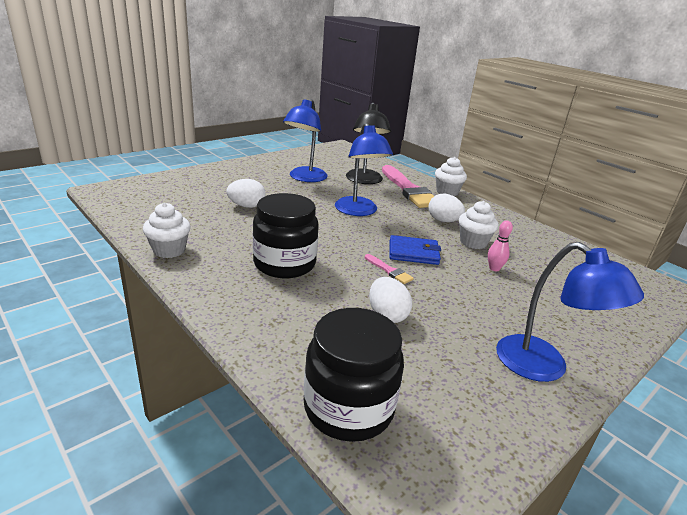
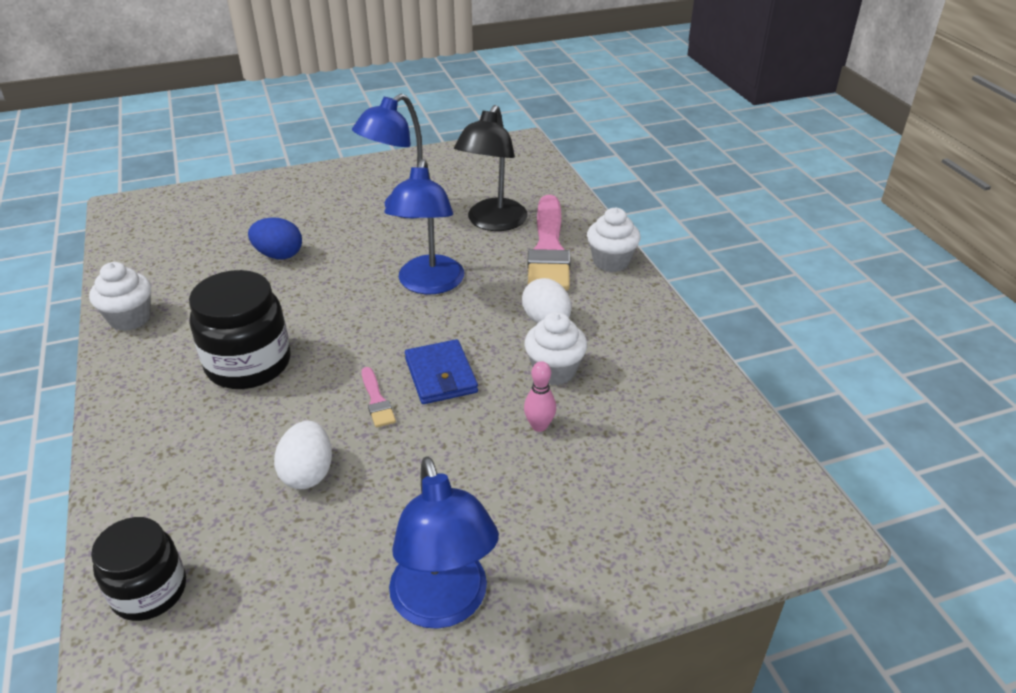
camera: 25 degrees right, 10 degrees up
(246, 206) = (279, 255): white egg -> blue egg
(348, 408) = (149, 591): black jar -> black jar, size x0.66
(413, 253) = (440, 375): blue wallet -> blue wallet turned 45 degrees clockwise

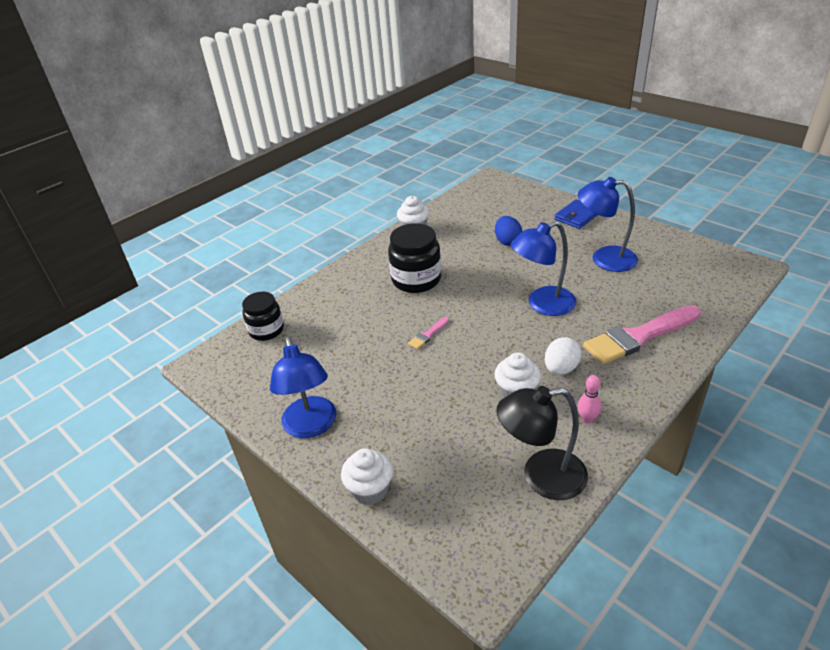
camera: 65 degrees right, 0 degrees up
(308, 473) = (360, 338): white egg -> none
(440, 375) = (468, 348): blue wallet -> blue wallet (577, 216)
(444, 605) = (311, 426): blue lamp -> blue lamp turned 60 degrees counterclockwise
(492, 222) = (637, 299): black lamp -> black lamp (541, 476)
(539, 426) = (462, 407): pink bowling pin -> pink bowling pin (587, 419)
(611, 262) = (661, 372): white cupcake -> white cupcake (370, 490)

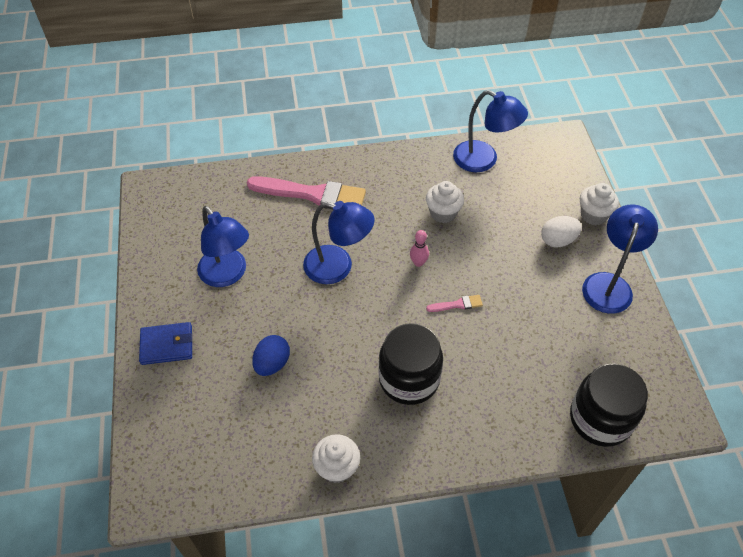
camera: 145 degrees left, 15 degrees up
(266, 330) = (600, 419): black jar -> black jar, size x1.51
(541, 476) = (484, 160): black lamp -> blue lamp
(561, 368) = (394, 209): white egg -> white egg (558, 240)
(587, 419) = (419, 170): pink bowling pin -> pink bowling pin (418, 263)

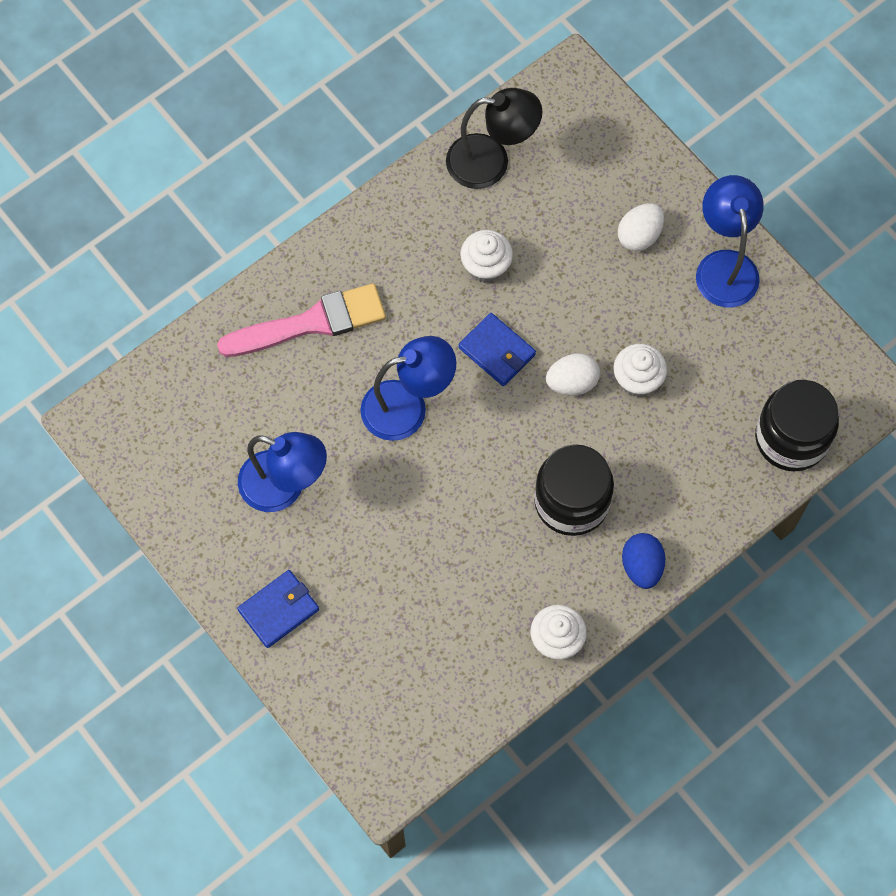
camera: 30 degrees left, 15 degrees up
(272, 363) = (412, 566): blue egg -> blue egg (641, 566)
(418, 263) = (497, 351): pink bowling pin -> blue wallet
(457, 304) = (572, 382): pink brush -> white egg
(484, 160) = (491, 161): blue lamp -> black lamp
(593, 215) = (662, 177): white cupcake -> white cupcake (637, 380)

